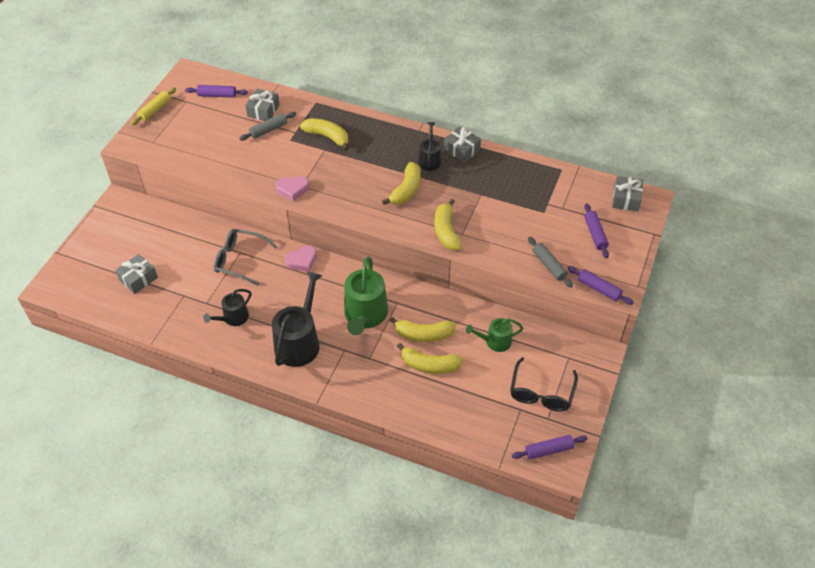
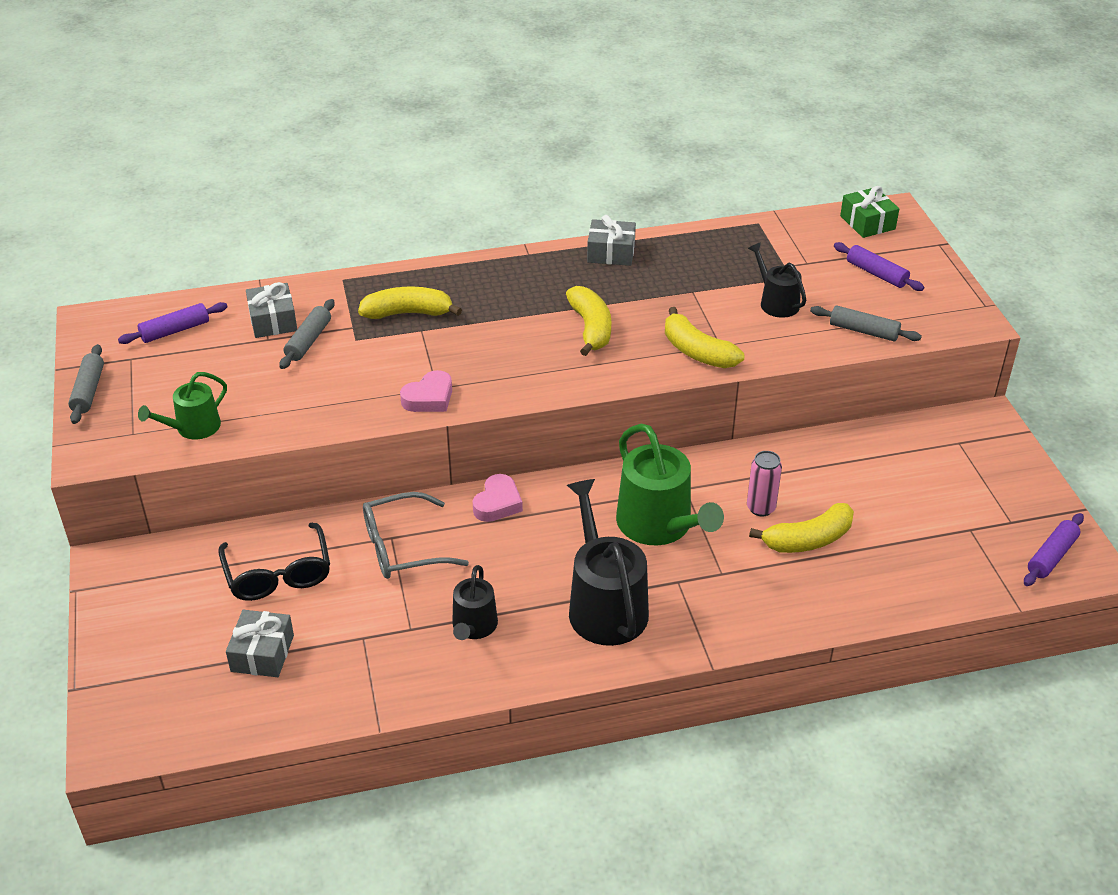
camera: 35 degrees left, 10 degrees down
(155, 110) = (88, 391): yellow rolling pin -> grey rolling pin
(423, 334) = (761, 508): yellow banana -> pink can
(429, 159) = (581, 281): black watering can -> black watering can (776, 302)
(495, 341) = (856, 470): green watering can -> green watering can (193, 428)
(541, 393) = (972, 497): black glasses -> black glasses (278, 574)
(599, 289) = (948, 329): purple rolling pin -> none
(626, 199) = (867, 222): grey gift -> green gift

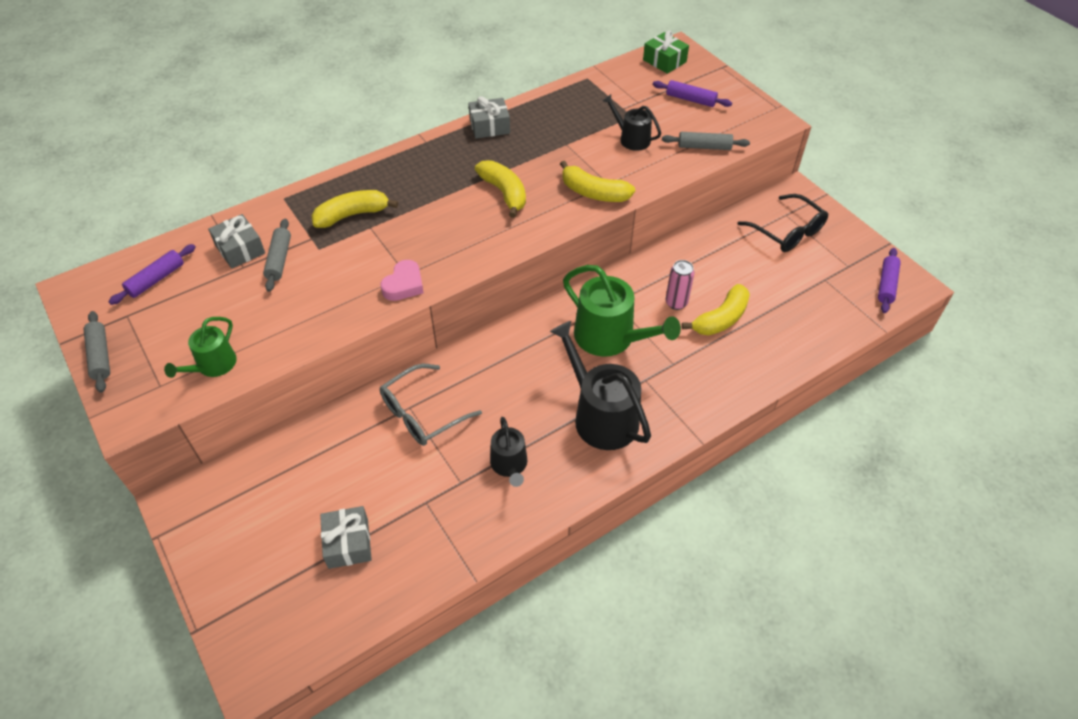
camera: 20 degrees left, 10 degrees up
(278, 574) = (330, 467): black glasses -> black glasses (787, 232)
(497, 503) = (480, 354): pink heart -> none

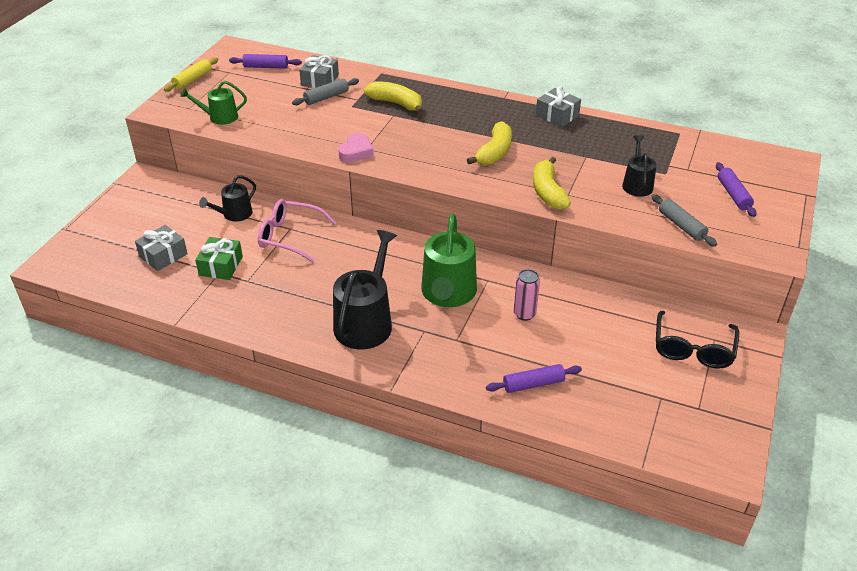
camera: 55 degrees right, 10 degrees down
(100, 356) = (193, 80): grey rolling pin -> yellow rolling pin
(404, 285) = (356, 152): pink heart -> pink heart turned 60 degrees counterclockwise
(422, 413) = (290, 236): grey glasses -> pink glasses
(509, 465) = (281, 296): black watering can -> black watering can (234, 214)
(664, 61) = (763, 161): green gift -> green gift (221, 266)
(720, 319) = (535, 348): yellow banana -> none
(886, 285) = (706, 446): purple rolling pin -> purple rolling pin (533, 384)

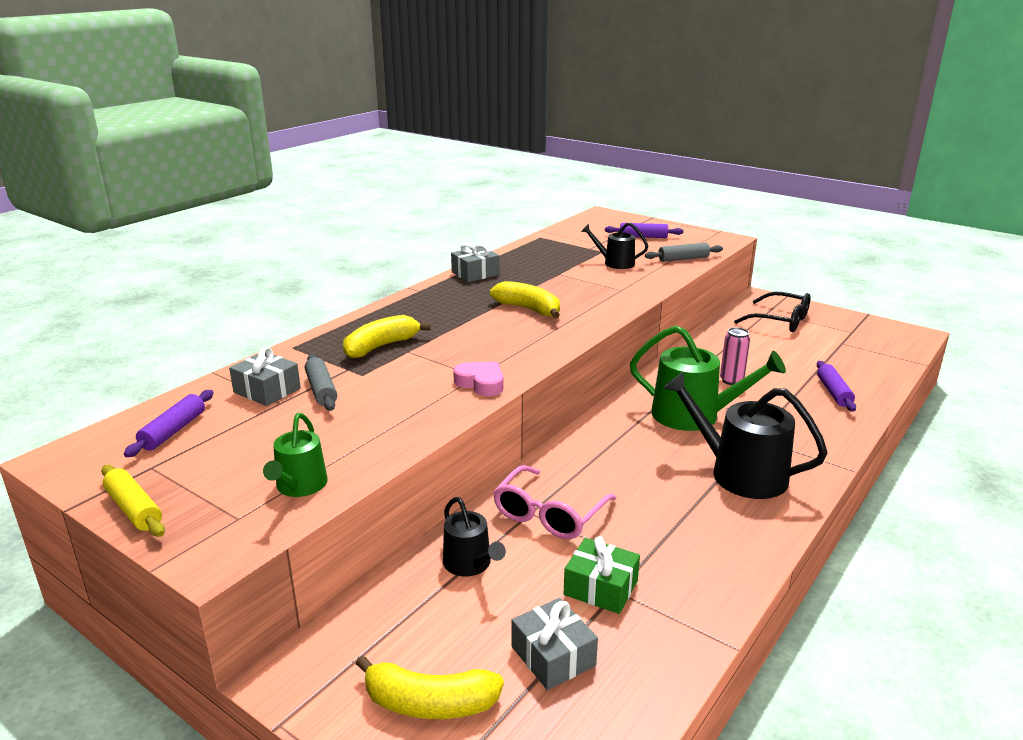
camera: 75 degrees left, 15 degrees down
(548, 192) = (614, 297): yellow banana -> yellow banana (429, 703)

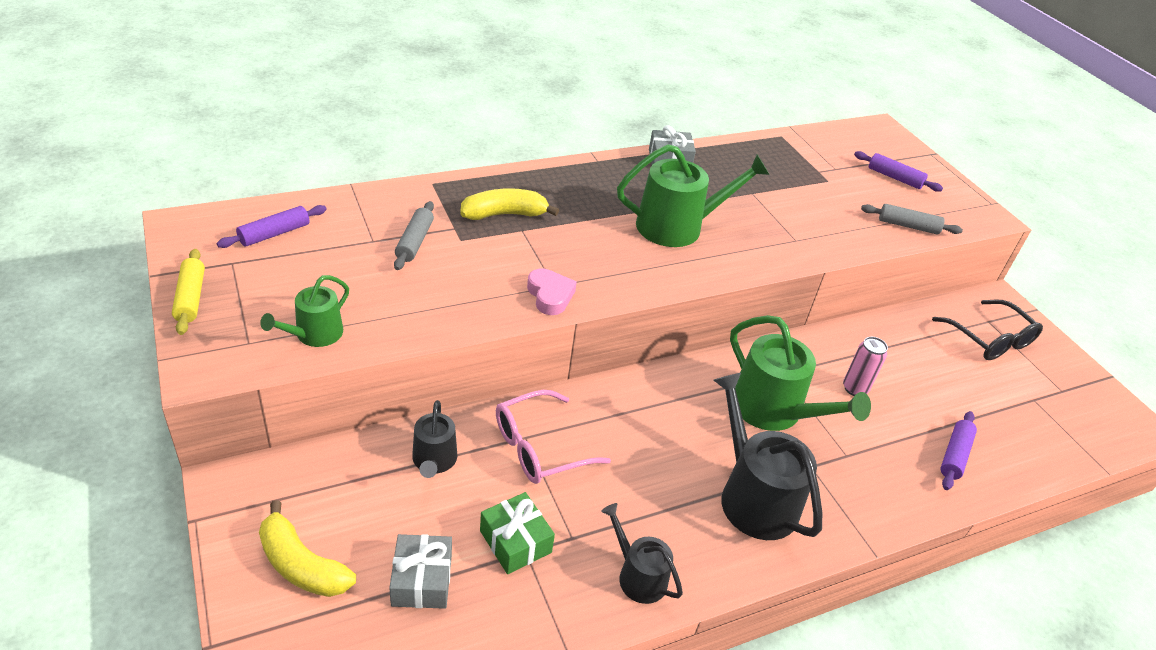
camera: 25 degrees right, 15 degrees up
(267, 390) = (374, 223): grey gift -> none
(528, 309) = (677, 226): yellow banana -> green watering can
(615, 263) = (826, 202): black watering can -> black watering can (638, 576)

